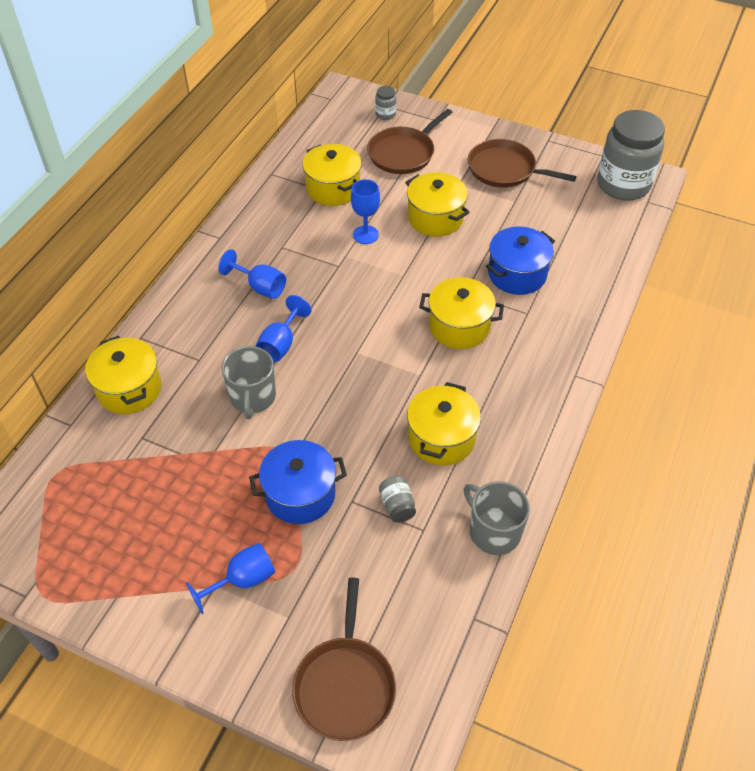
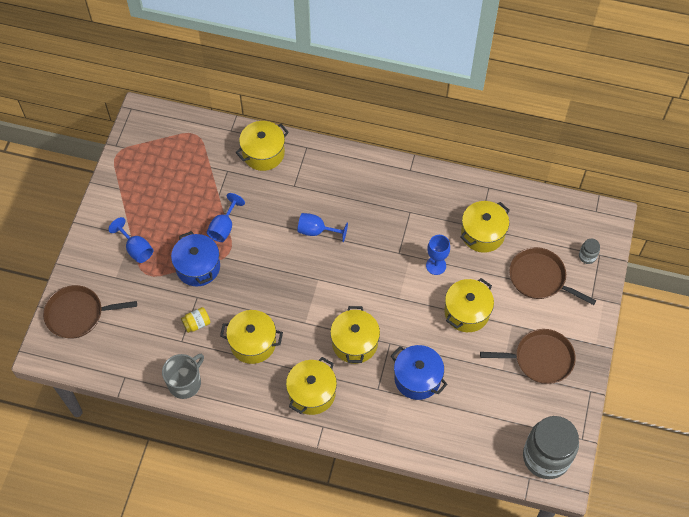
camera: 80 degrees right, 10 degrees up
(252, 397) = (268, 224): grey mug -> none
(260, 287) = (366, 207): blue goblet -> blue goblet (224, 227)
(397, 506) = (196, 323): grey jar -> yellow jar
(505, 169) = (540, 359): brown pan -> brown pan turned 75 degrees clockwise
(526, 380) = (312, 393): none -> yellow pot

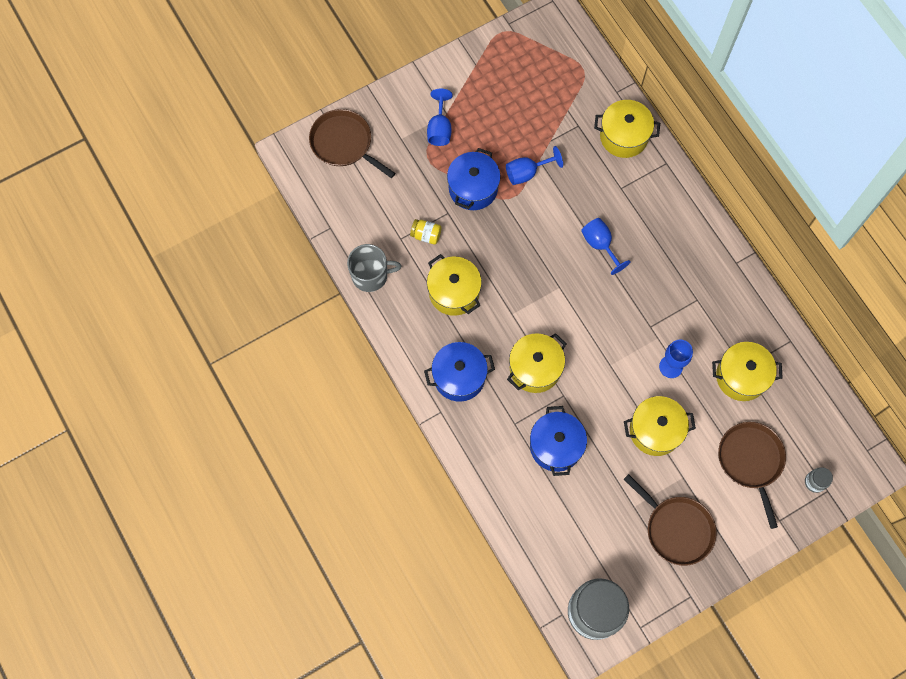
camera: 45 degrees right, 10 degrees up
(312, 393) = (459, 377): yellow pot -> blue pot

